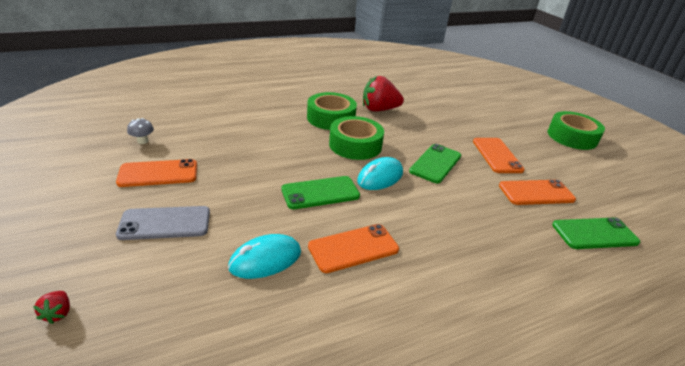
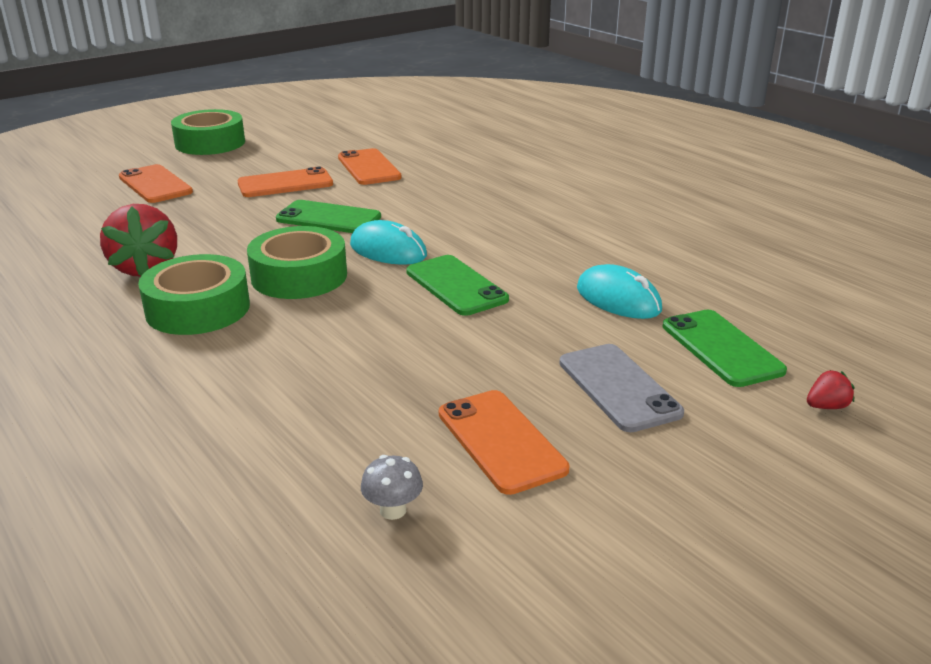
camera: 100 degrees left, 5 degrees down
(353, 248) = (552, 253): orange phone -> orange phone (155, 185)
(594, 233) = (431, 149): green phone -> green phone (721, 348)

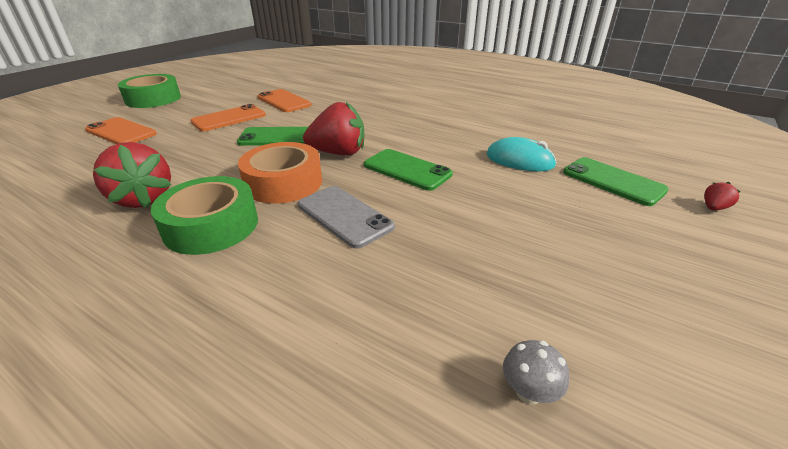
camera: 20 degrees left, 5 degrees up
(299, 276) = (283, 183): green tape -> orange tape
(388, 250) = (338, 153): turquoise mouse -> red strawberry
(501, 441) = (549, 289): orange phone -> none
(618, 387) = (583, 223): grey phone -> grey phone (344, 216)

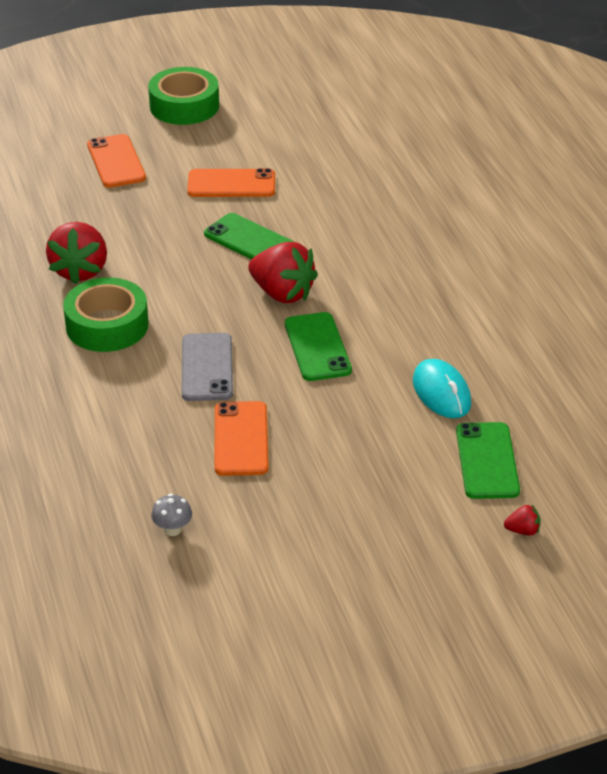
camera: 40 degrees right, 5 degrees up
(283, 183) = (197, 307): orange tape -> none
(284, 101) = (319, 175): orange phone -> orange phone (241, 439)

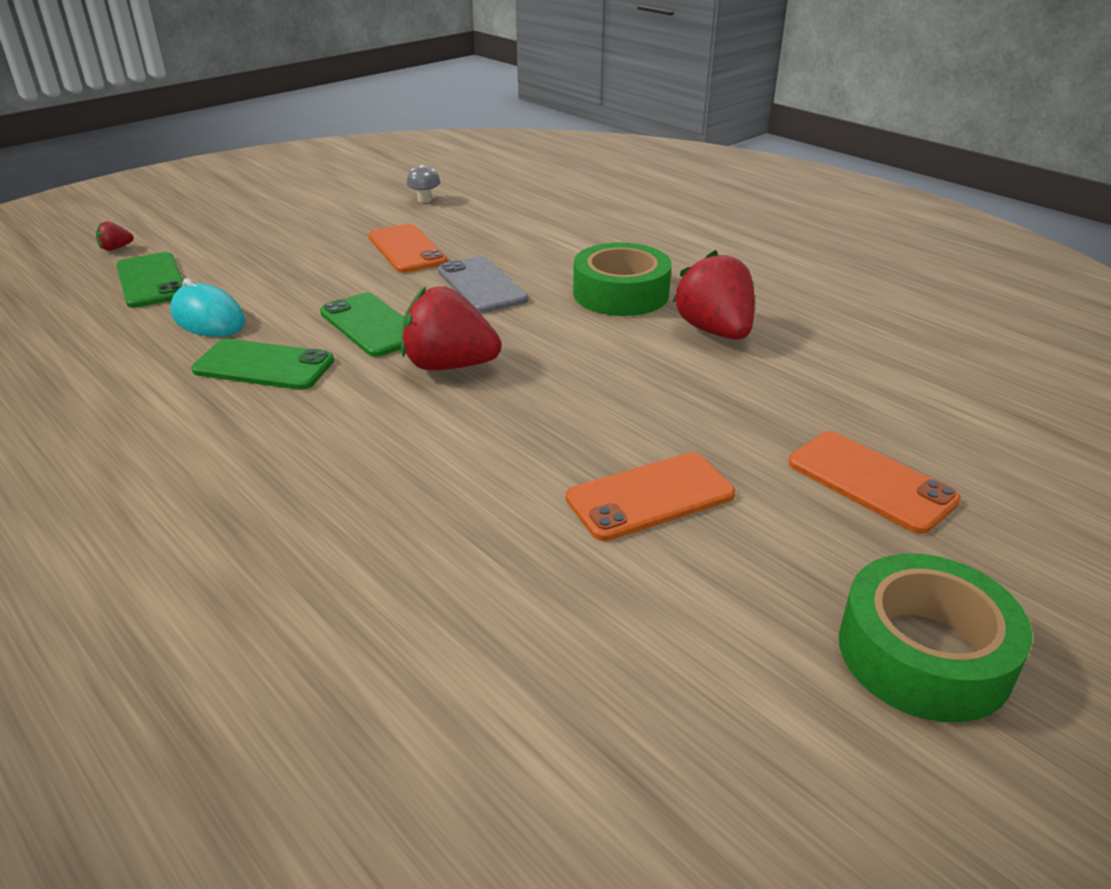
camera: 155 degrees right, 5 degrees down
(250, 241) = (542, 416): green phone -> green phone (264, 365)

